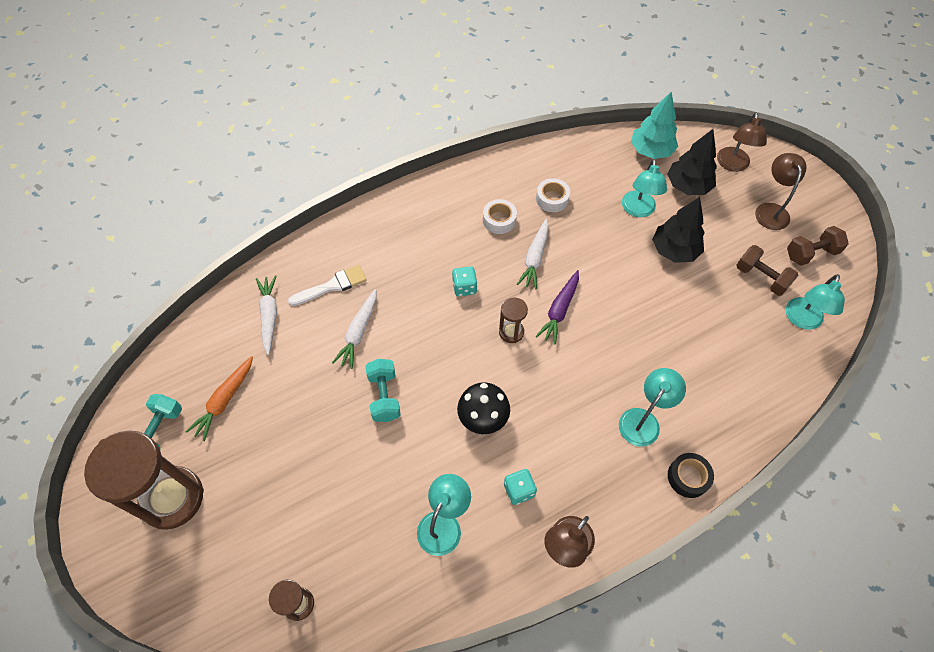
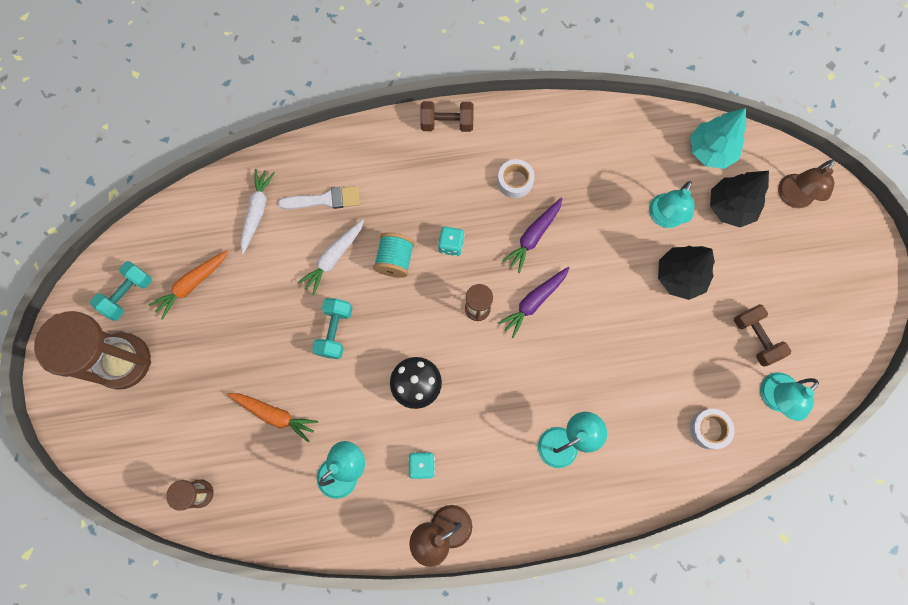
camera: 20 degrees right, 15 degrees up
(352, 495) = (274, 415): none -> orange carrot
(418, 316) = (395, 260): none -> turquoise spool
(535, 258) = (533, 236): white carrot -> purple carrot
(552, 199) = (579, 175): white tape -> white tape (709, 429)
(688, 477) = (581, 511): black tape -> none
(770, 210) = (805, 265): brown lamp -> none
(811, 253) = (822, 329): brown dumbbell -> brown dumbbell (447, 123)

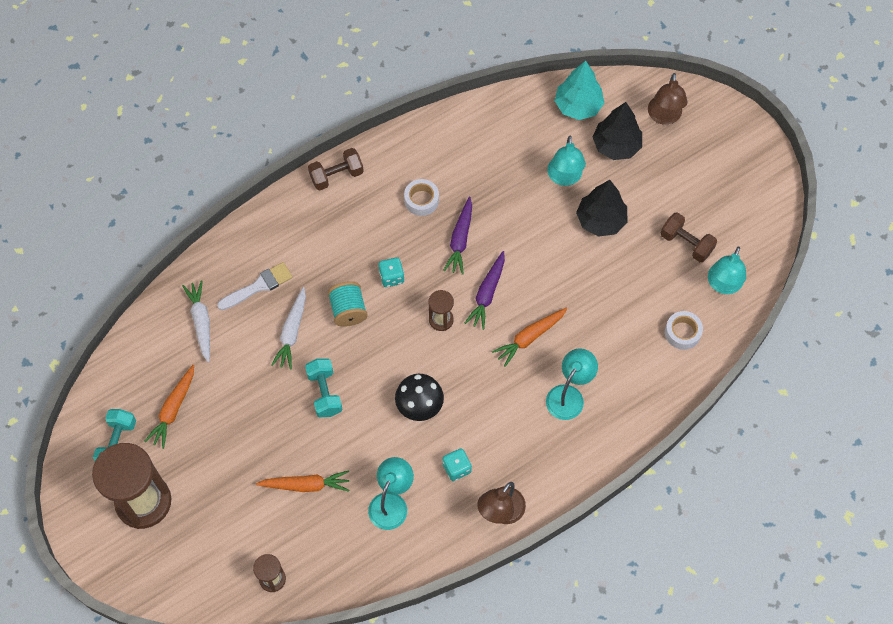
camera: 25 degrees left, 10 degrees down
(554, 365) = (530, 337): none -> orange carrot

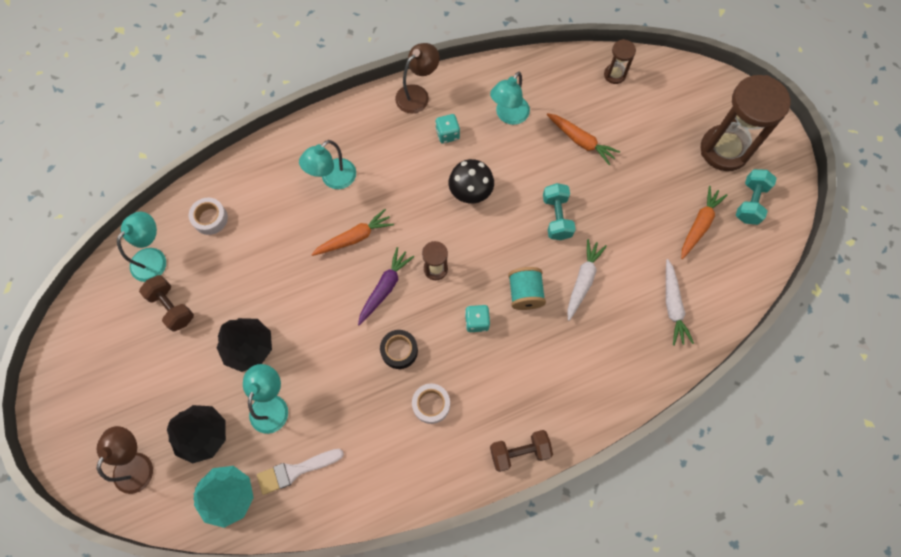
camera: 170 degrees left, 5 degrees up
(258, 286) = (613, 334): white brush -> white brush (296, 470)
(306, 485) = (581, 141): orange carrot -> orange carrot turned 150 degrees counterclockwise
(460, 240) = (399, 351): purple carrot -> black tape

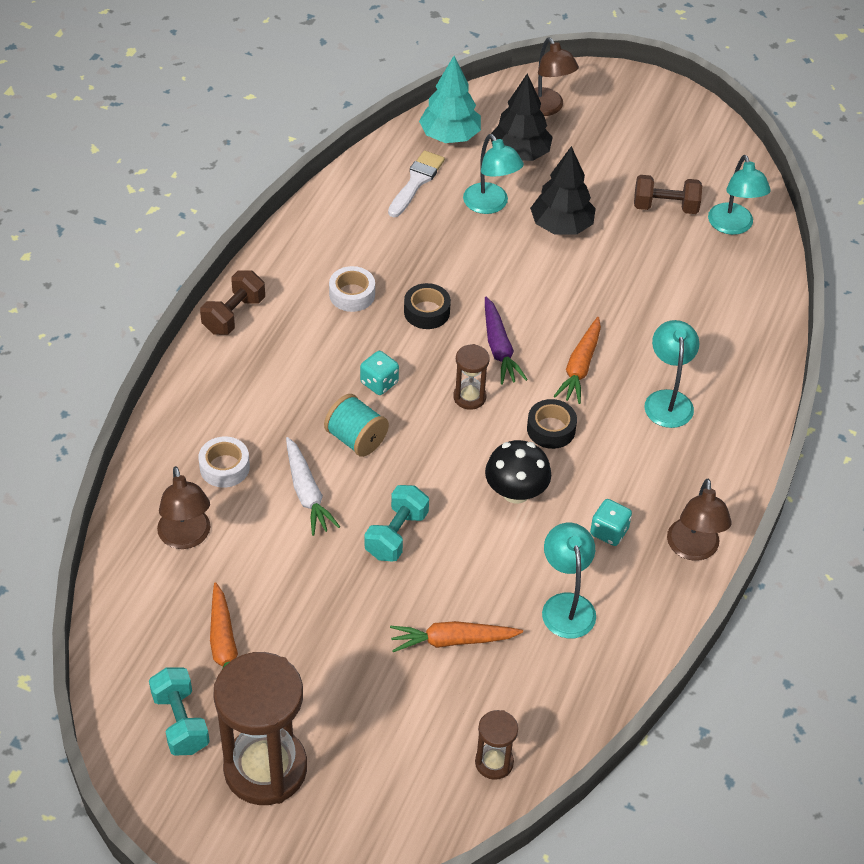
camera: 135 degrees right, 20 degrees down
(210, 218) = (731, 287): white tape -> white tape (224, 467)
(413, 212) = (551, 429): none -> black tape
(556, 217) = (396, 535): turquoise dumbbell -> turquoise dumbbell turned 75 degrees clockwise
(672, 306) = (186, 537): white carrot -> brown lamp

